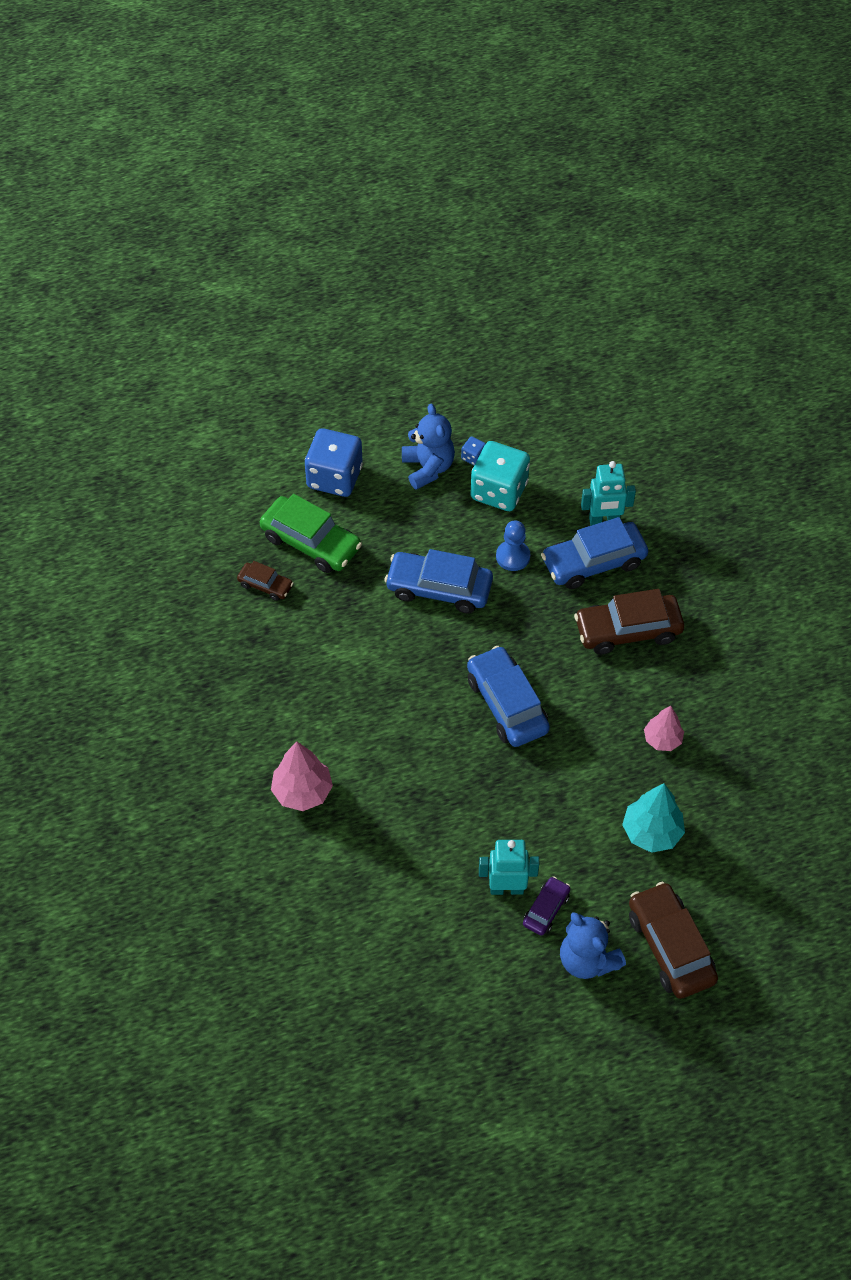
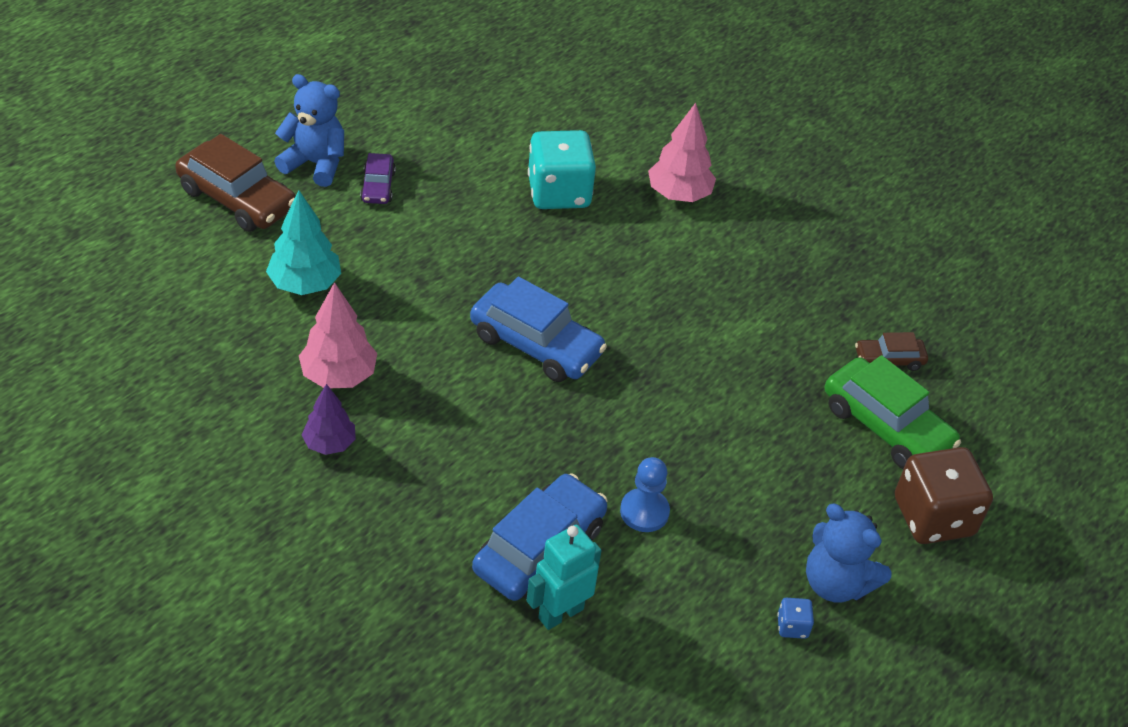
camera: 145 degrees right, 10 degrees down
(311, 542) = (886, 426): green car -> green car turned 135 degrees counterclockwise
(334, 477) = (933, 517): blue dice -> brown dice
(439, 589) = (701, 435): blue car -> none
(499, 491) = (724, 592): turquoise dice -> turquoise dice (559, 192)
(506, 888) = (427, 189): turquoise robot -> none
(628, 630) = (446, 480): brown car -> none
(662, 739) = (338, 376): pink tree -> pink tree, size x1.50
(692, 689) = (329, 443): none -> purple tree

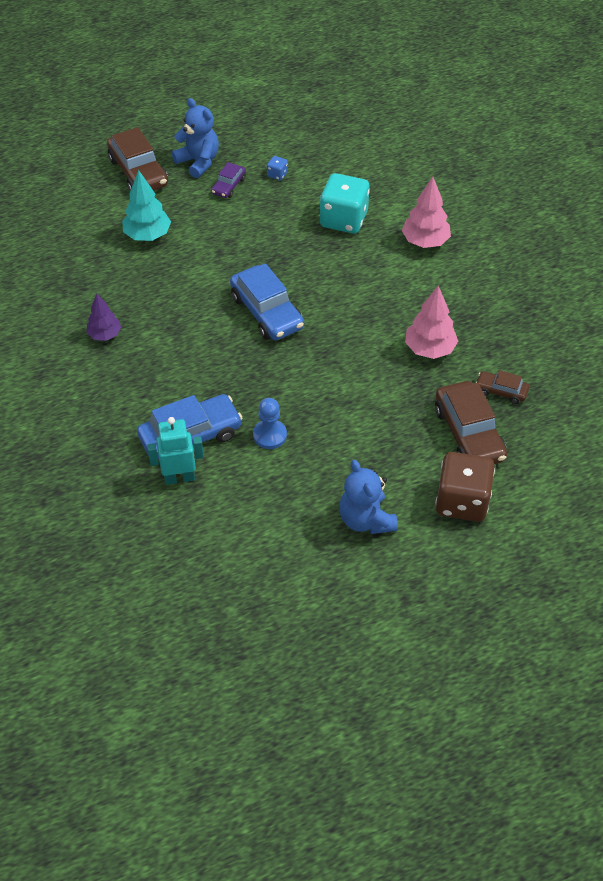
camera: 30 degrees right, 5 degrees up
(338, 376) = (134, 296): pink tree -> pink tree (429, 349)
(792, 626) = (319, 535): blue dice -> blue dice (277, 174)
(886, 426) = (469, 433): green car -> brown car

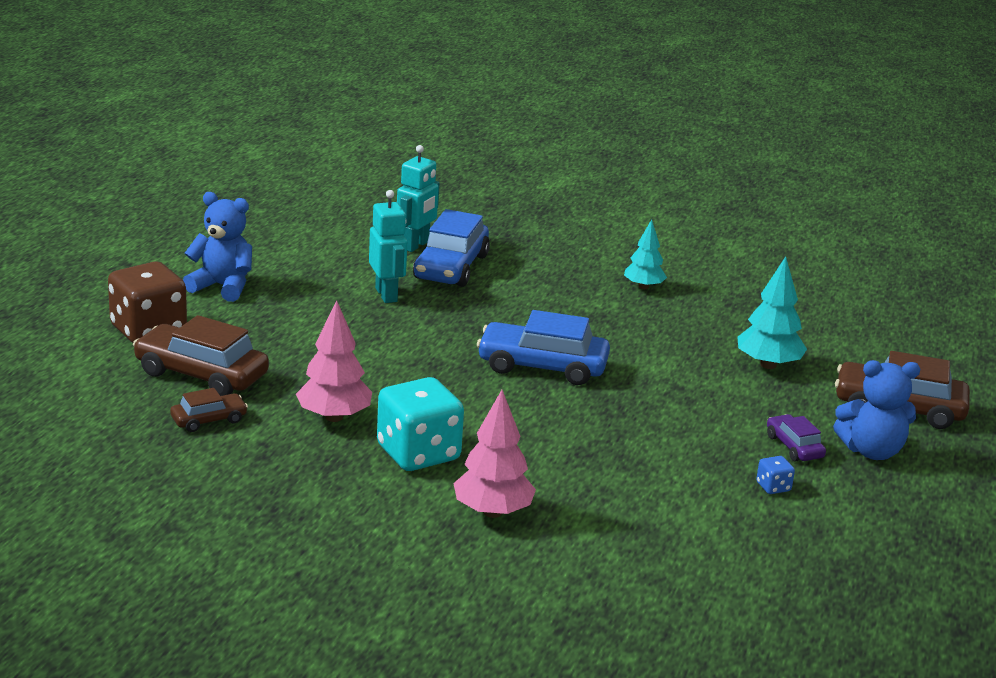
camera: 130 degrees right, 25 degrees down
(105, 335) = (643, 287): purple tree -> turquoise tree
(270, 435) = (386, 295): blue pawn -> turquoise robot
(343, 219) = (619, 483): turquoise dice -> turquoise dice (418, 453)

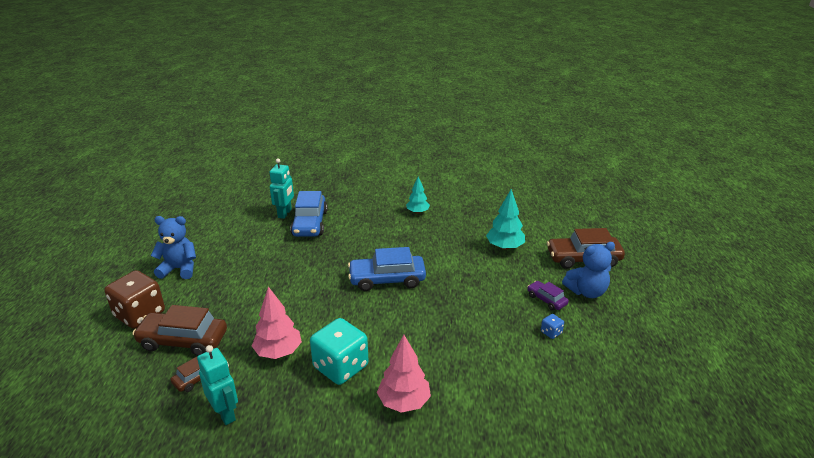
camera: 15 degrees left, 5 degrees up
(386, 295) = (280, 251): turquoise robot -> turquoise robot (225, 413)

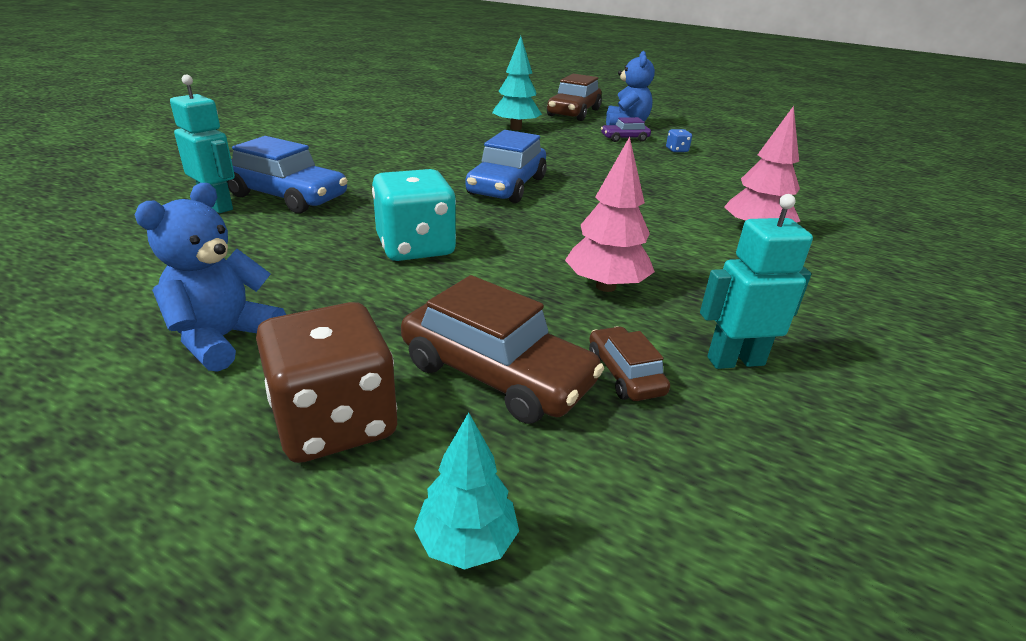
camera: 65 degrees left, 0 degrees up
(183, 341) = (497, 374): brown car -> brown car turned 90 degrees counterclockwise
(340, 367) = (669, 251): turquoise dice -> turquoise dice (415, 247)
(417, 212) = (380, 139): turquoise tree -> turquoise tree (467, 542)

